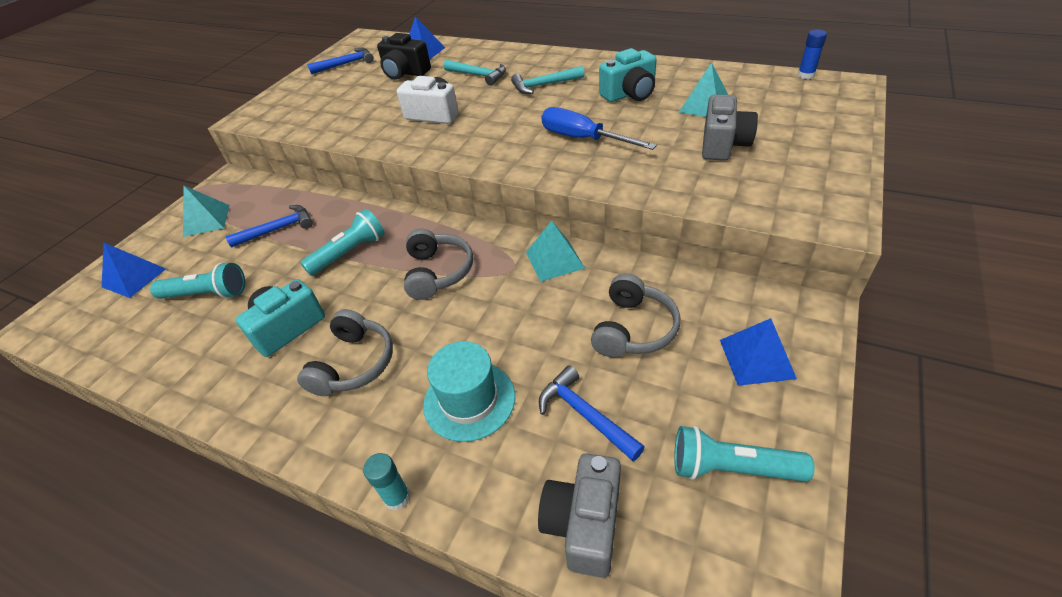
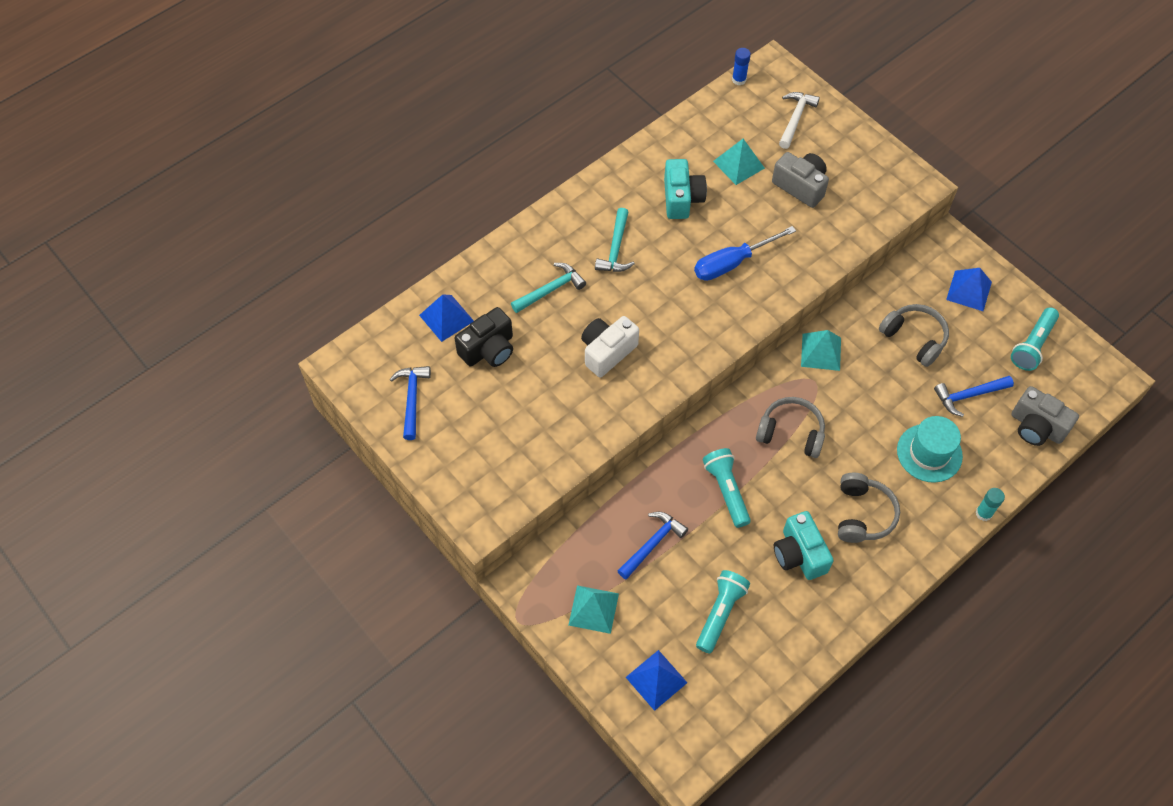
camera: 70 degrees left, 15 degrees up
(278, 229) = (652, 544): blue hammer -> blue hammer turned 45 degrees clockwise
(354, 364) = (862, 514): grey headphones -> grey headphones turned 60 degrees clockwise
(806, 115) = (795, 119): none -> white hammer

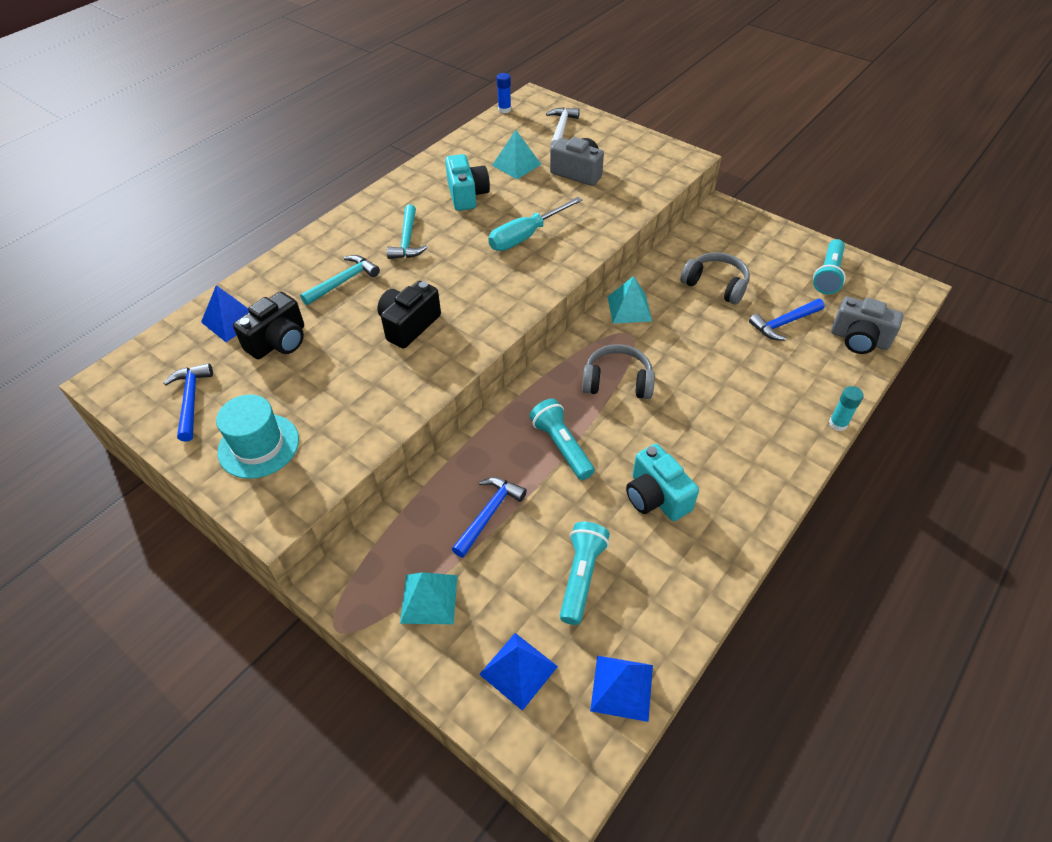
camera: 10 degrees left, 10 degrees down
(607, 352) = (409, 325): white camera -> black camera
(732, 263) = (526, 236): blue screwdriver -> turquoise screwdriver
(862, 514) = (713, 445): grey headphones -> none
(929, 453) = (763, 378): turquoise hat -> turquoise hat (258, 446)
(969, 290) = (753, 242): blue pyramid -> blue pyramid (622, 687)

